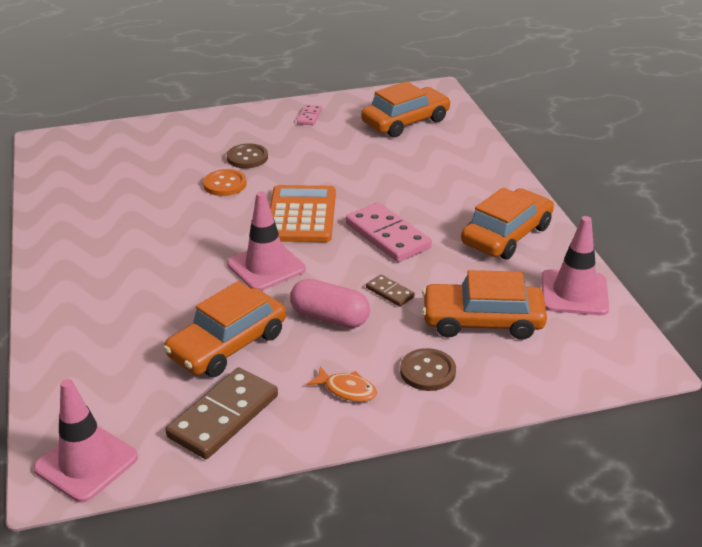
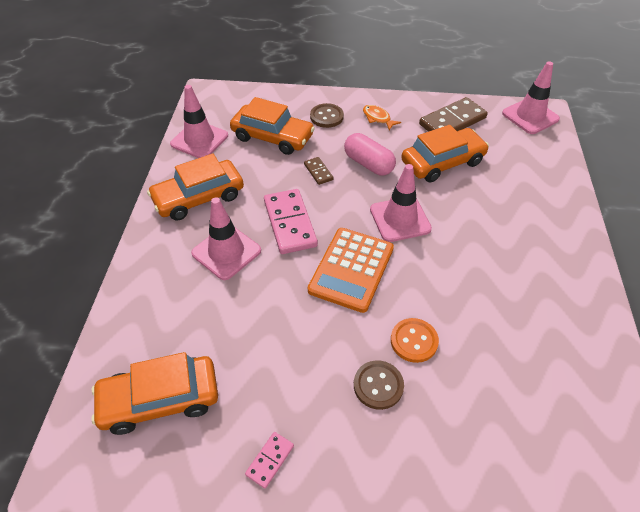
camera: 160 degrees left, 15 degrees up
(433, 201) = (226, 252): none -> pink traffic cone

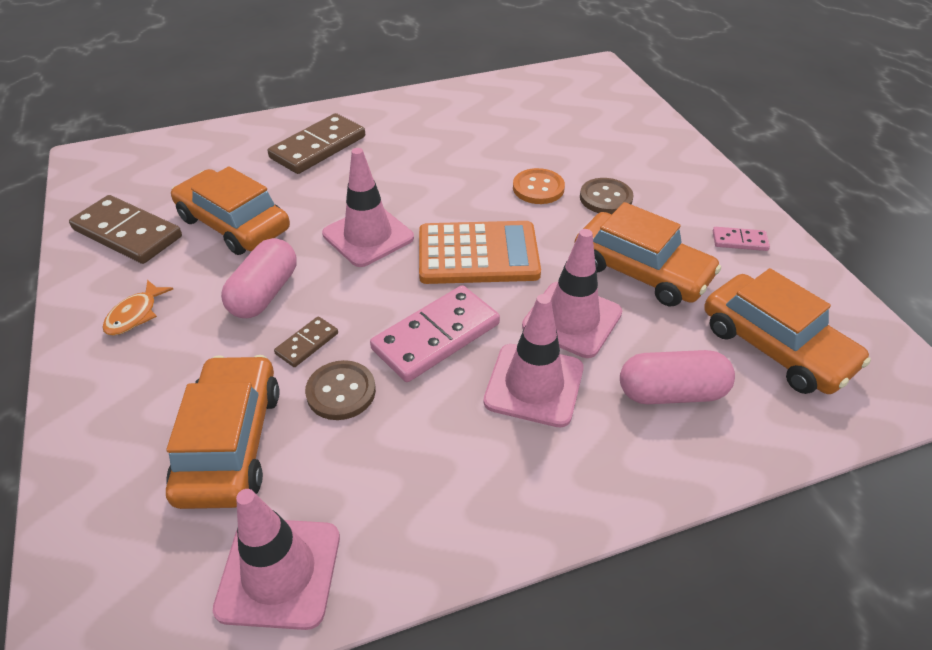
camera: 115 degrees left, 5 degrees down
(174, 314) = (671, 392): none -> pink capsule
(199, 197) = (445, 481): orange car -> orange car (641, 271)
(326, 117) = (144, 383): brown button -> brown button (341, 392)
(526, 220) = (318, 147): none -> brown domino
(530, 116) = (101, 168): pink traffic cone -> pink traffic cone (572, 319)

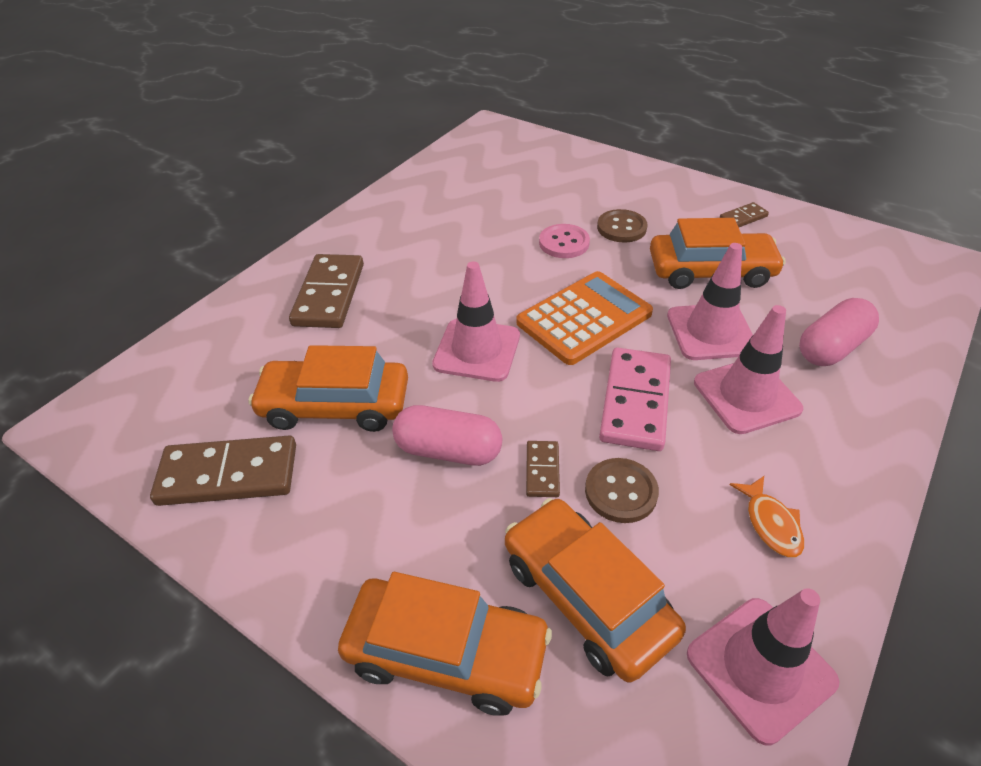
camera: 35 degrees left, 0 degrees up
(135, 315) = (345, 546): orange fish -> orange fish (770, 523)
(264, 293) = (448, 450): pink capsule -> pink capsule turned 60 degrees counterclockwise
(538, 188) = (564, 243): orange button -> pink button
(739, 241) = (743, 218): pink domino -> brown domino
(775, 346) = (848, 280): orange car -> orange car (446, 652)

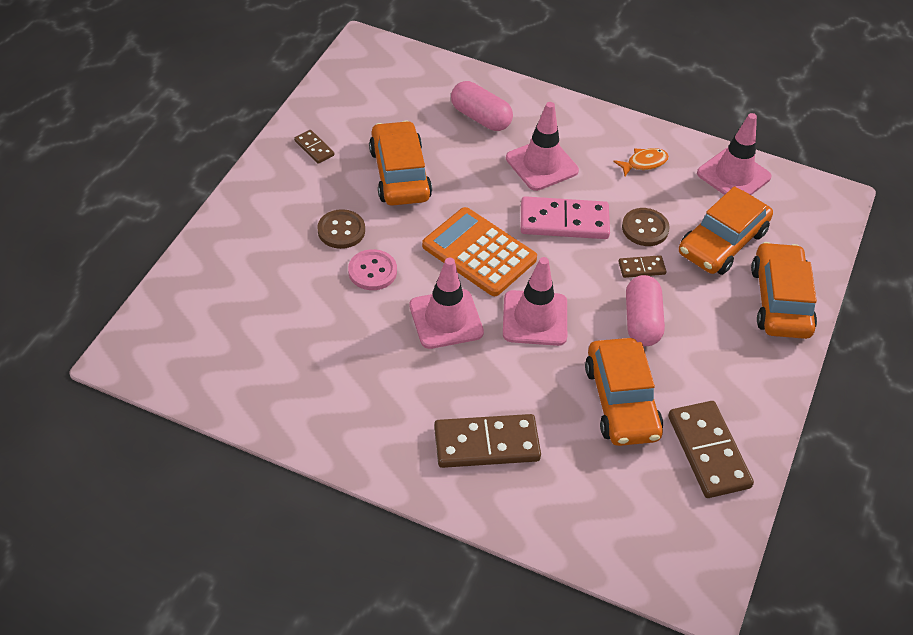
camera: 105 degrees left, 5 degrees up
(711, 332) = (478, 178): pink traffic cone -> pink traffic cone (446, 319)

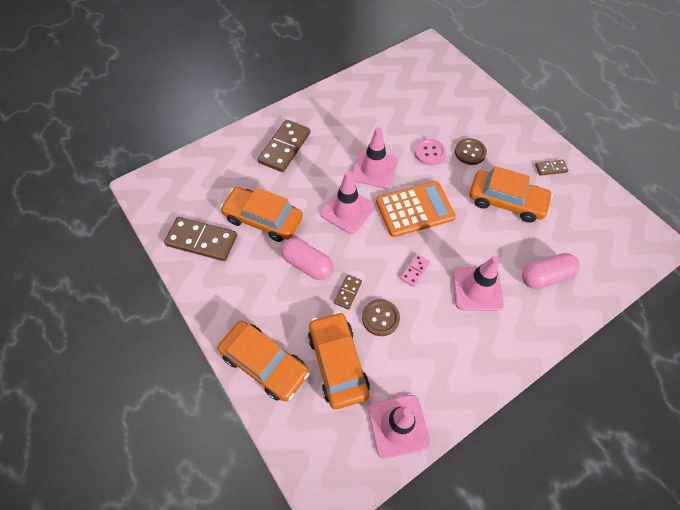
camera: 125 degrees right, 10 degrees up
(564, 221) = (415, 271): pink domino -> pink domino, size x0.49
(644, 163) = (445, 362): orange fish -> none

